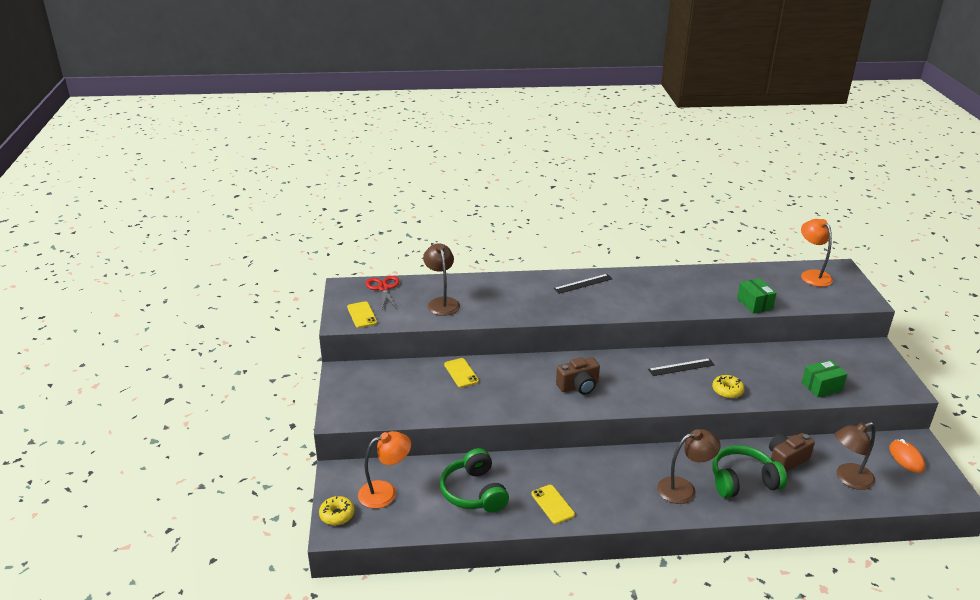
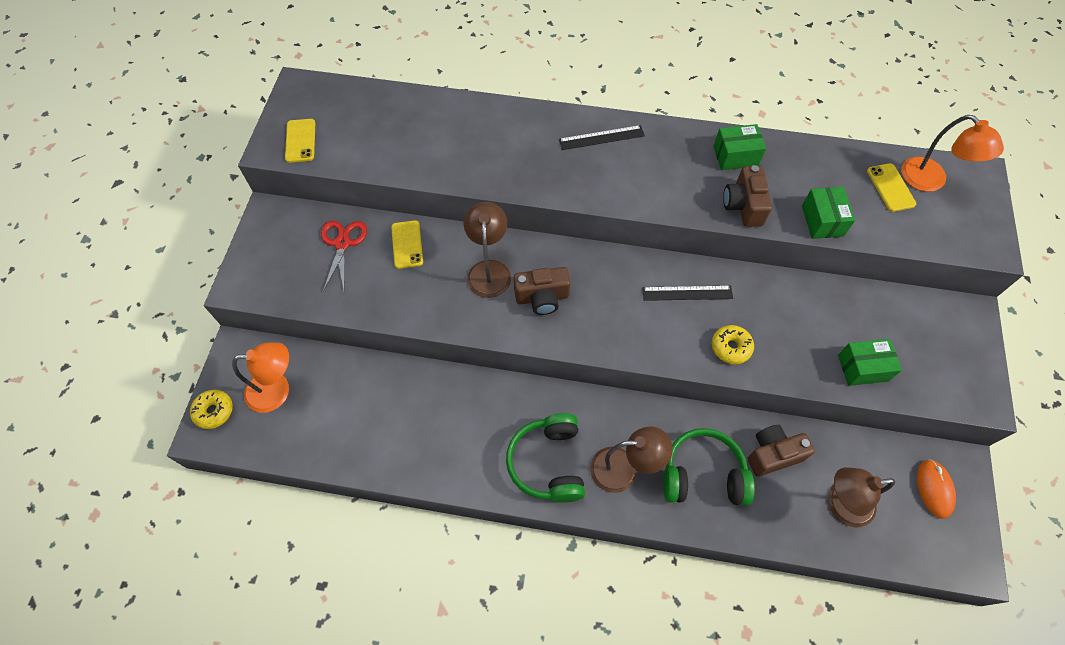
camera: 15 degrees right, 30 degrees up
(383, 288) = (344, 98): red scissors -> red scissors (342, 243)
(442, 302) = (406, 138): brown lamp -> brown lamp (489, 270)
(474, 492) = (375, 414): green headphones -> green headphones (548, 463)
(552, 504) = (458, 455): yellow phone -> yellow phone (890, 187)
(679, 280) = (735, 156): none -> green box
(699, 304) = (743, 205): none -> brown camera
(812, 275) = (931, 181): orange lamp -> orange lamp turned 150 degrees clockwise

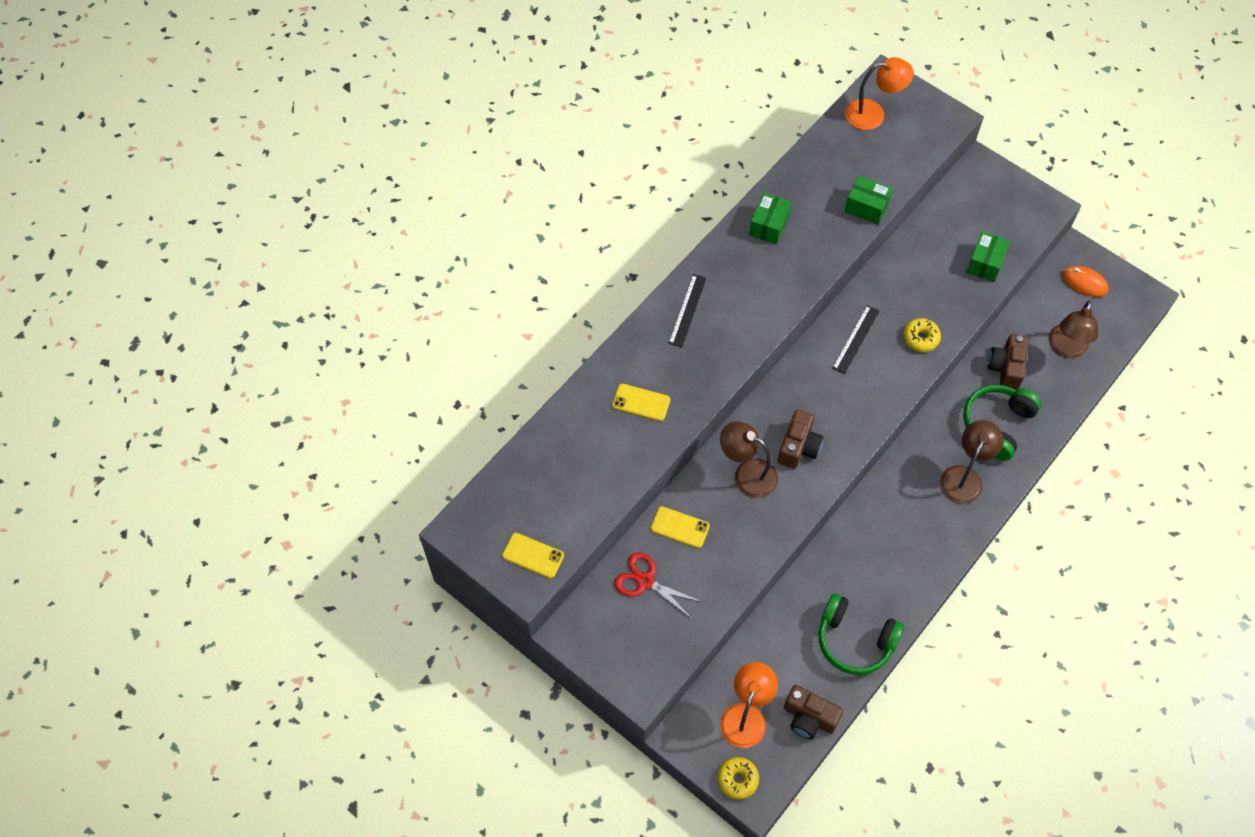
camera: 60 degrees left, 0 degrees up
(548, 463) = (930, 529): green headphones -> green headphones (855, 640)
(743, 205) = (820, 250): brown camera -> brown camera (809, 718)
(890, 187) = (863, 143): yellow phone -> yellow phone (641, 402)

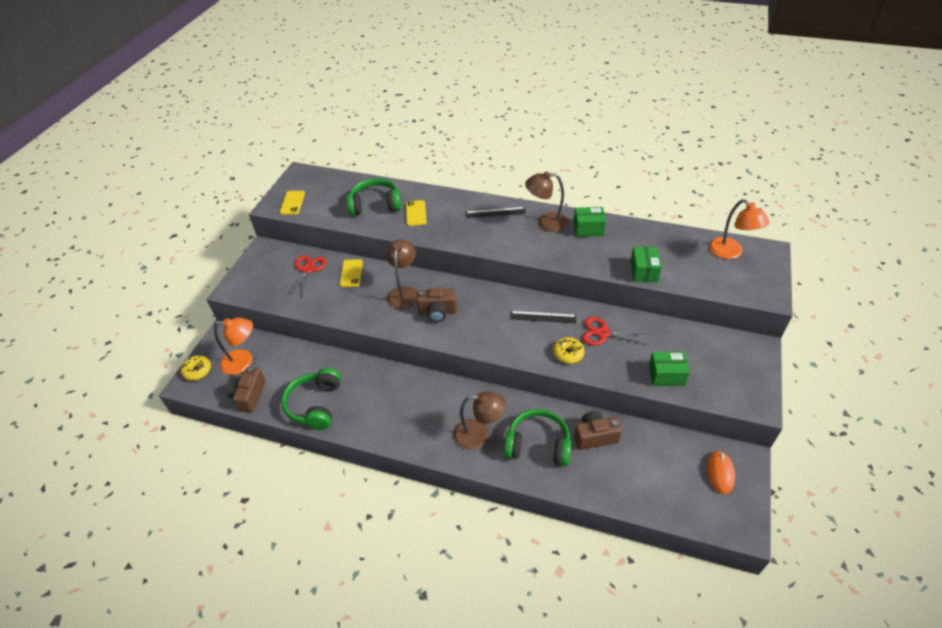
camera: 70 degrees right, 15 degrees down
(596, 447) = (375, 205): none -> green headphones
(905, 292) = (603, 333): none -> red scissors
(1066, 348) = (642, 476): brown lamp -> brown lamp (546, 222)

